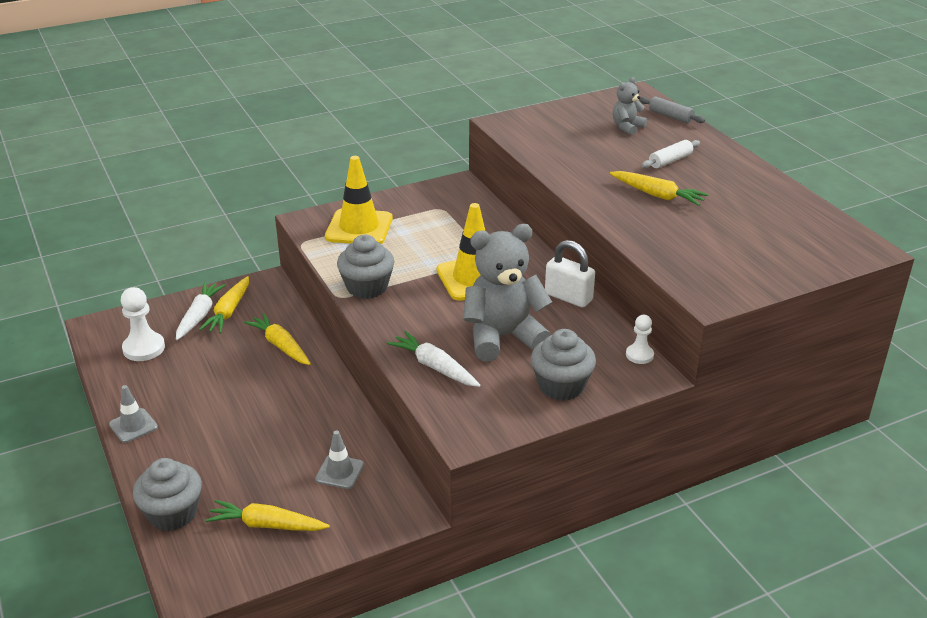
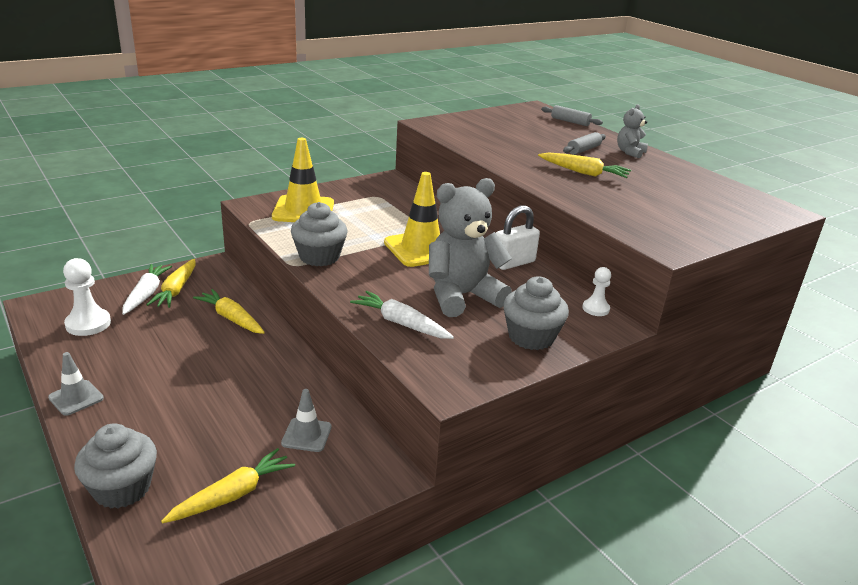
camera: 10 degrees left, 5 degrees down
(267, 525) = (232, 495): yellow carrot -> yellow carrot turned 135 degrees clockwise
(568, 297) = (513, 263): white padlock -> white padlock turned 60 degrees counterclockwise
(627, 127) = (537, 128): grey teddy bear -> grey teddy bear (630, 152)
(670, 161) = (583, 150): white rolling pin -> grey rolling pin

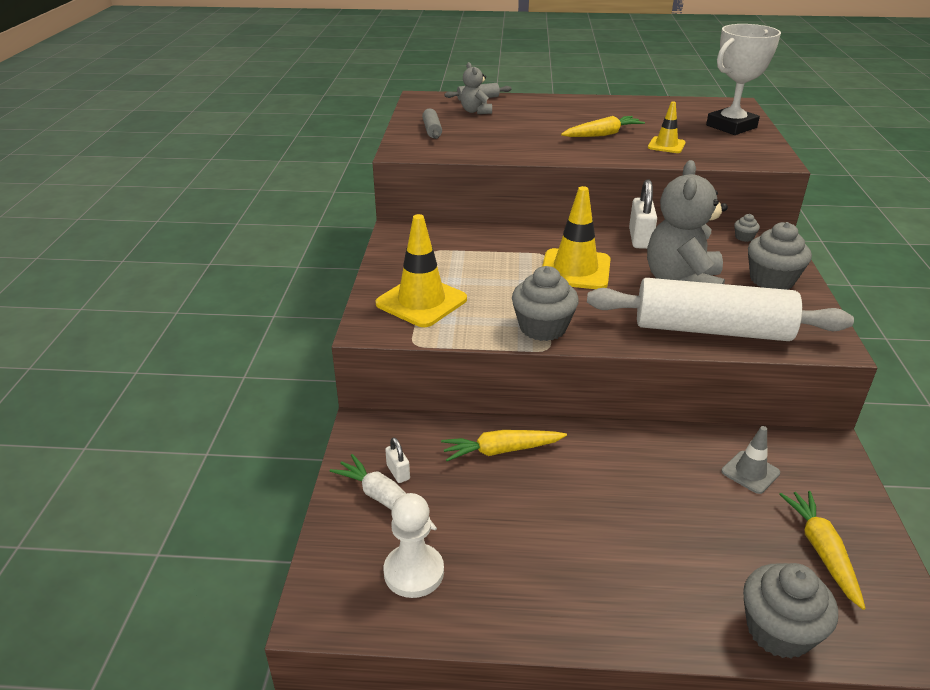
camera: 50 degrees left, 5 degrees up
(76, 398) = (582, 626): grey traffic cone -> none
(176, 290) = (398, 472): yellow carrot -> white padlock
(401, 323) = (711, 330): white carrot -> white rolling pin
(583, 150) = (551, 117): grey rolling pin -> grey rolling pin (432, 130)
(595, 309) = (744, 237): white pawn -> grey cupcake
(610, 199) = (666, 145): none -> yellow traffic cone
(630, 152) = (575, 104): grey teddy bear -> grey teddy bear (475, 111)
(715, 217) = (731, 126): none -> white trophy

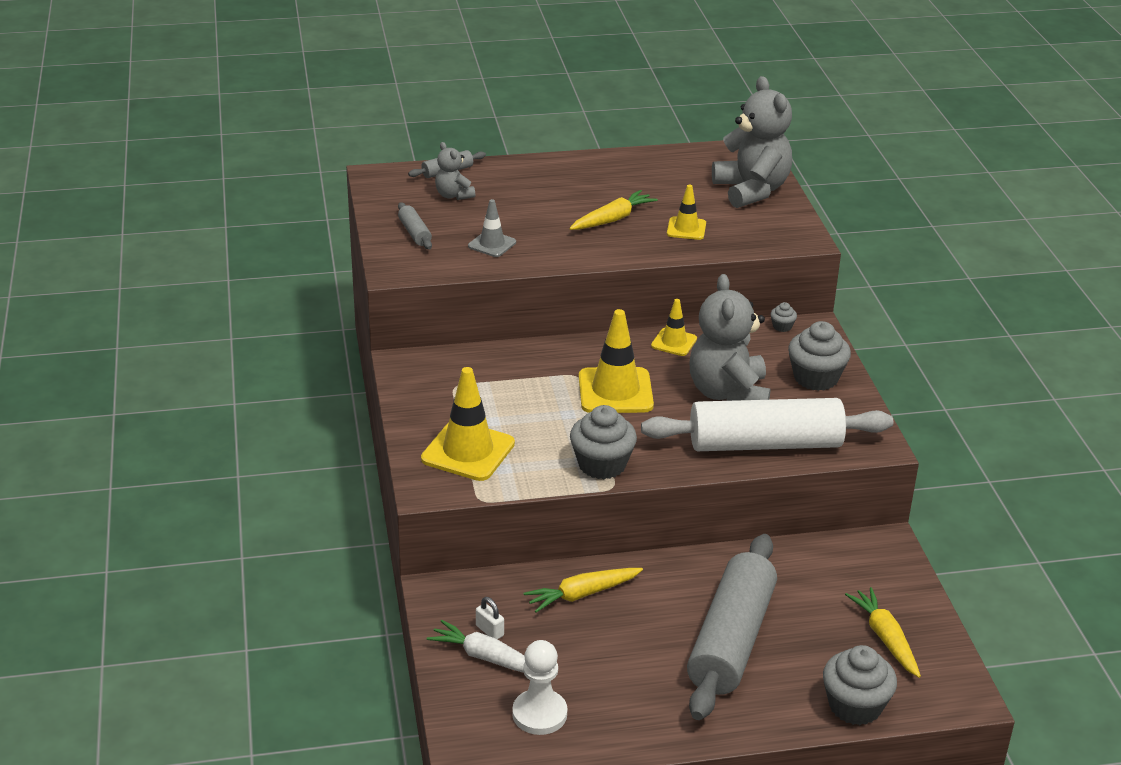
camera: 15 degrees left, 0 degrees up
(640, 239) = (674, 342): white padlock -> yellow traffic cone
(644, 524) = (731, 641): none -> grey rolling pin
(731, 126) = (751, 190): white trophy -> grey teddy bear
(750, 472) = (818, 579): grey traffic cone -> grey traffic cone (492, 244)

